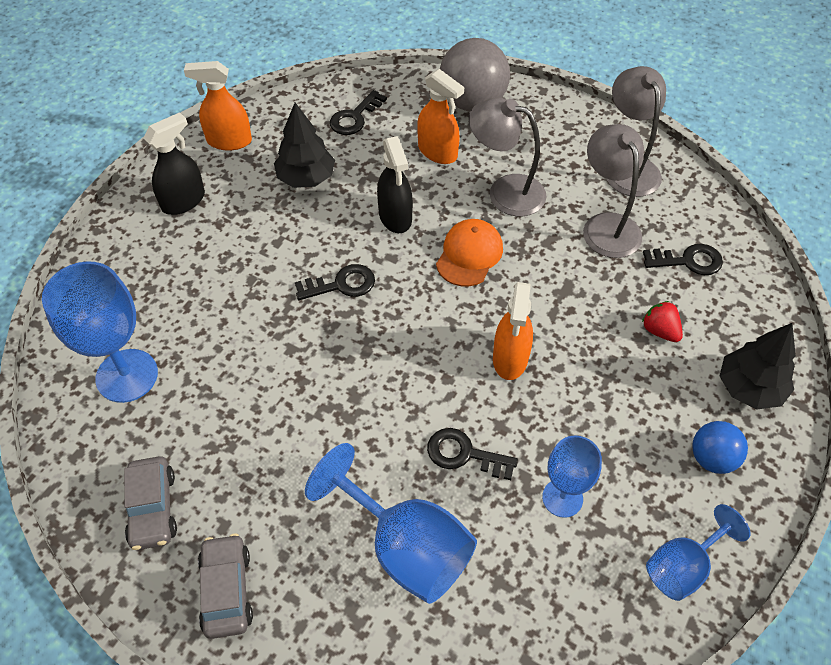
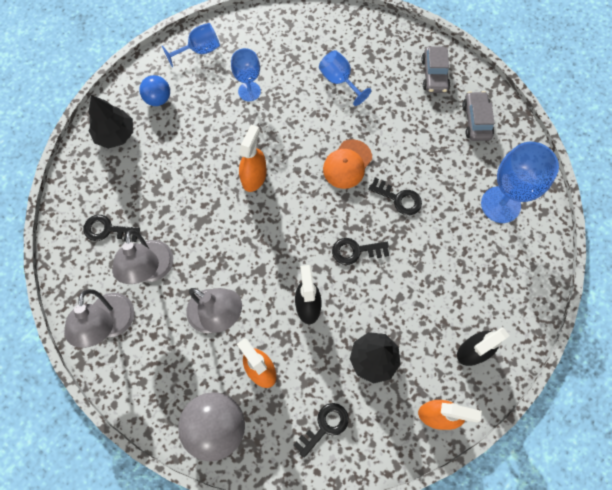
camera: 170 degrees left, 15 degrees up
(405, 547) = (339, 81): blue goblet -> blue goblet, size x0.61
(464, 454) = (297, 123): black key -> black key (399, 198)
(469, 255) = (260, 261): orange cap -> orange cap (347, 164)
(660, 331) = (151, 180): red strawberry -> none

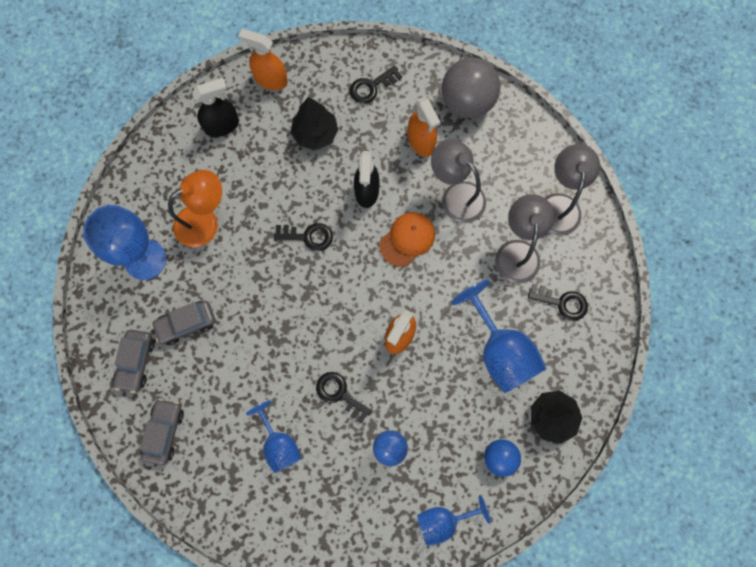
camera: 170 degrees left, 5 degrees up
(162, 179) = (500, 351): none -> blue goblet
(347, 164) = (294, 333): orange cap -> orange cap (407, 239)
(399, 198) = (249, 284): black key -> black key (339, 394)
(444, 156) = (186, 324): none -> grey car
(457, 248) = (205, 221): none -> orange lamp

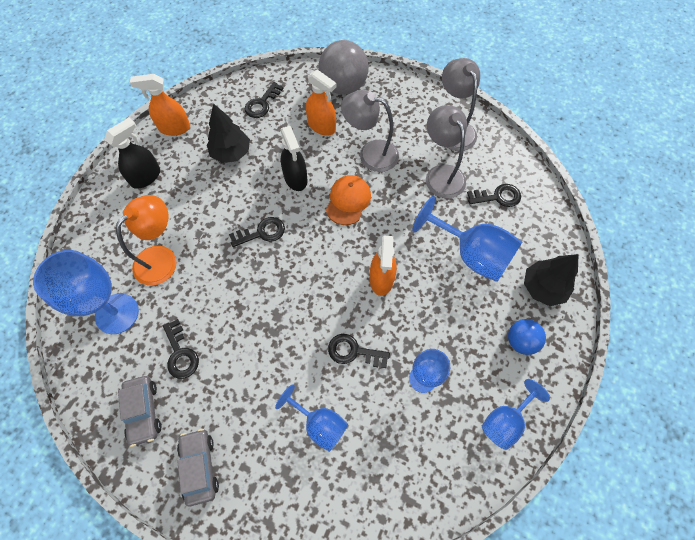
camera: 25 degrees left, 10 degrees down
(186, 324) = (180, 354): grey car -> black key

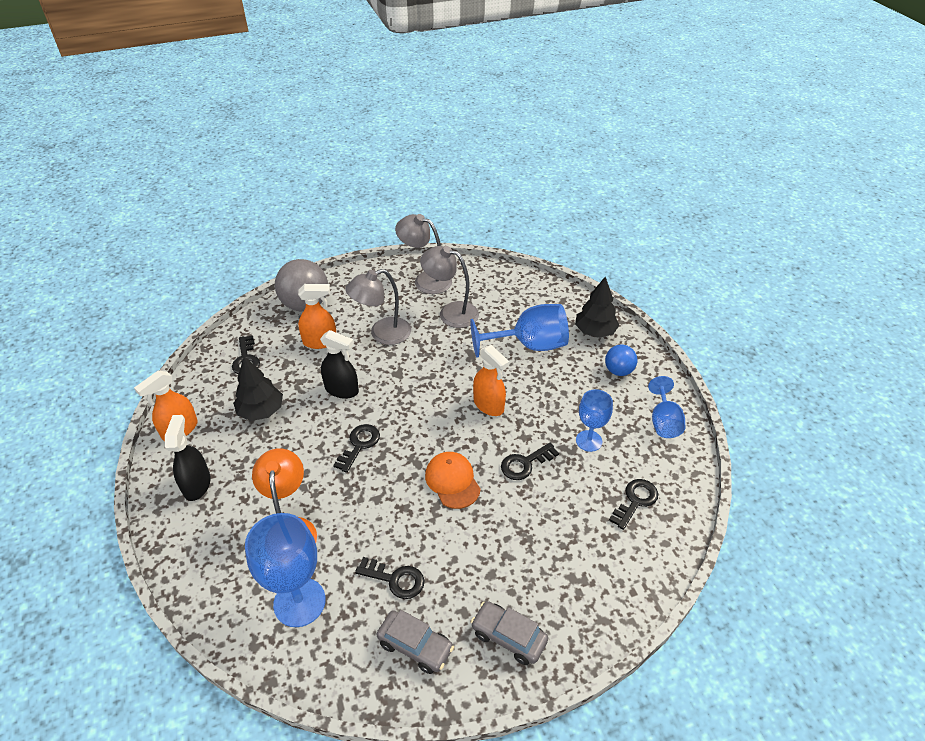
camera: 45 degrees left, 20 degrees down
(319, 424) = (557, 527): blue goblet -> none
(348, 201) = (403, 375): orange cap -> orange cap (452, 481)
(498, 197) = (505, 300): black key -> black key (635, 501)

